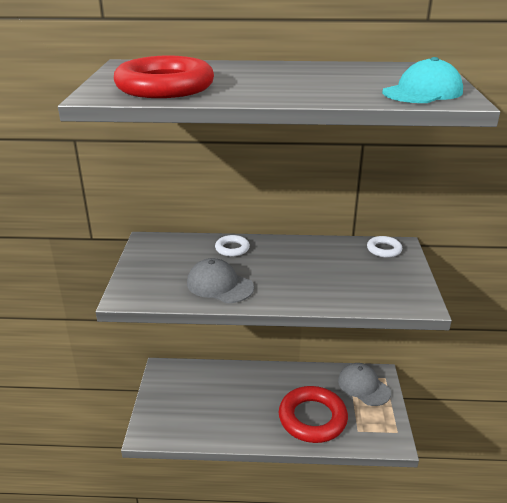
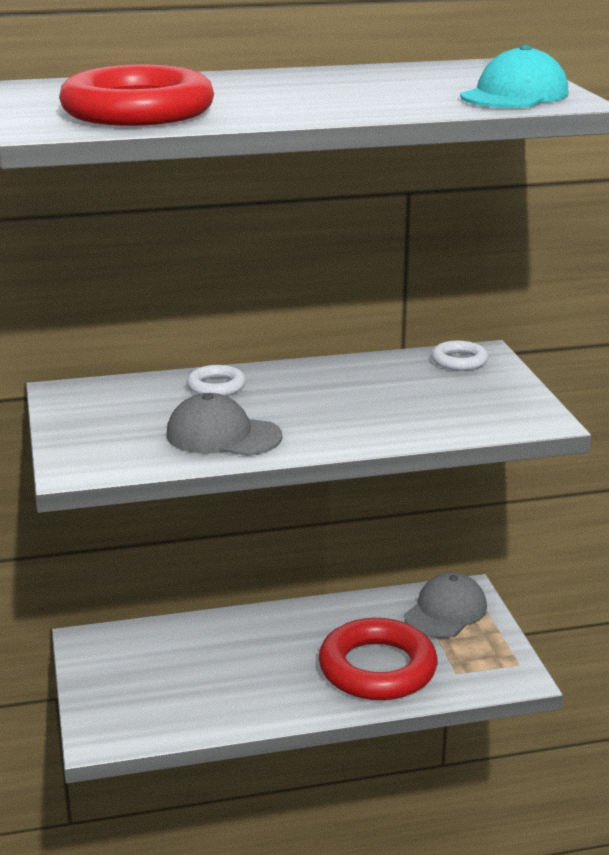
camera: 15 degrees left, 5 degrees down
(363, 386) = (445, 611): grey cap -> grey cap turned 90 degrees clockwise

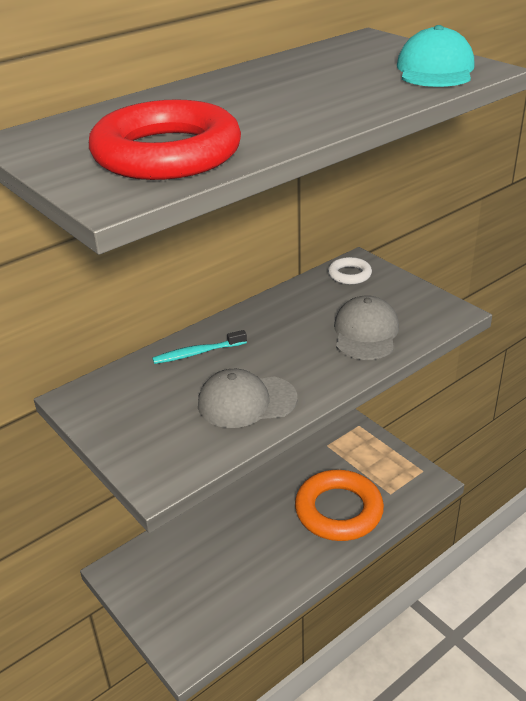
camera: 25 degrees left, 10 degrees up
(216, 386) = (197, 353): white ring -> turquoise toothbrush
(377, 668) = (338, 510): red ring -> orange ring
(445, 611) = (349, 446): grey cap -> grey cap (366, 333)

